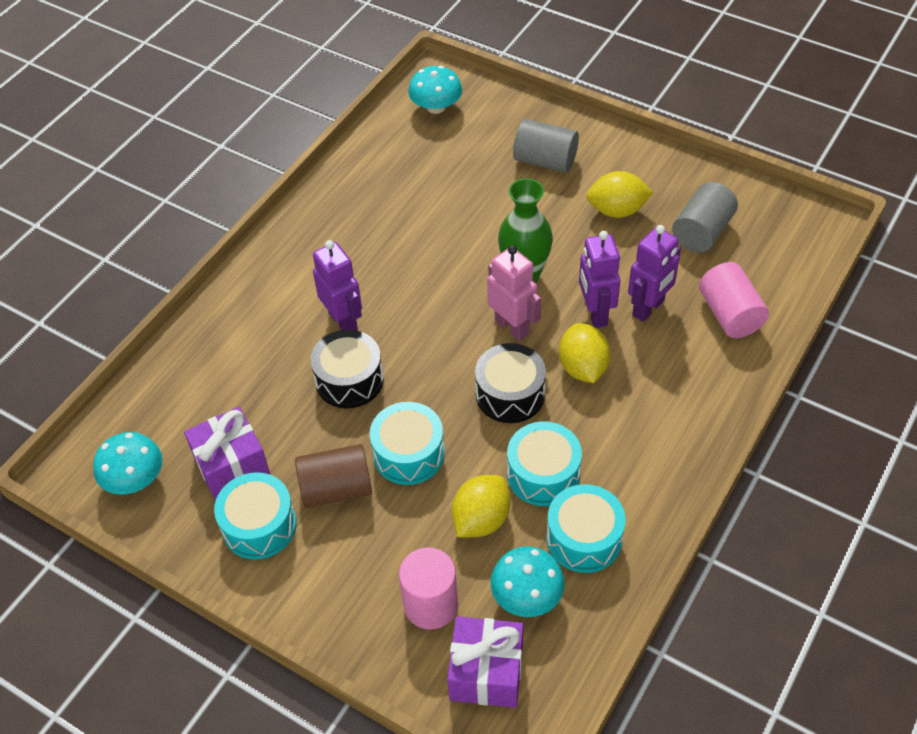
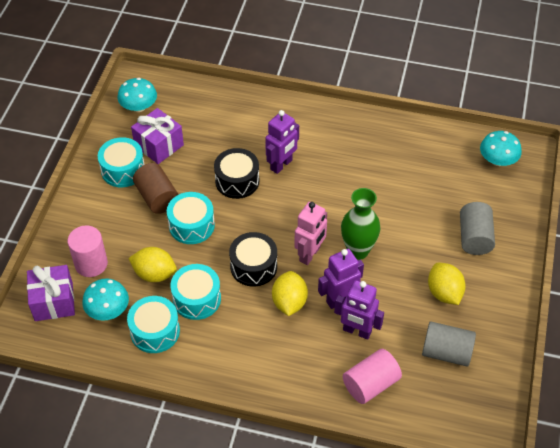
camera: 70 degrees right, 0 degrees up
(583, 367) = (289, 302): yellow lemon -> yellow lemon turned 60 degrees counterclockwise

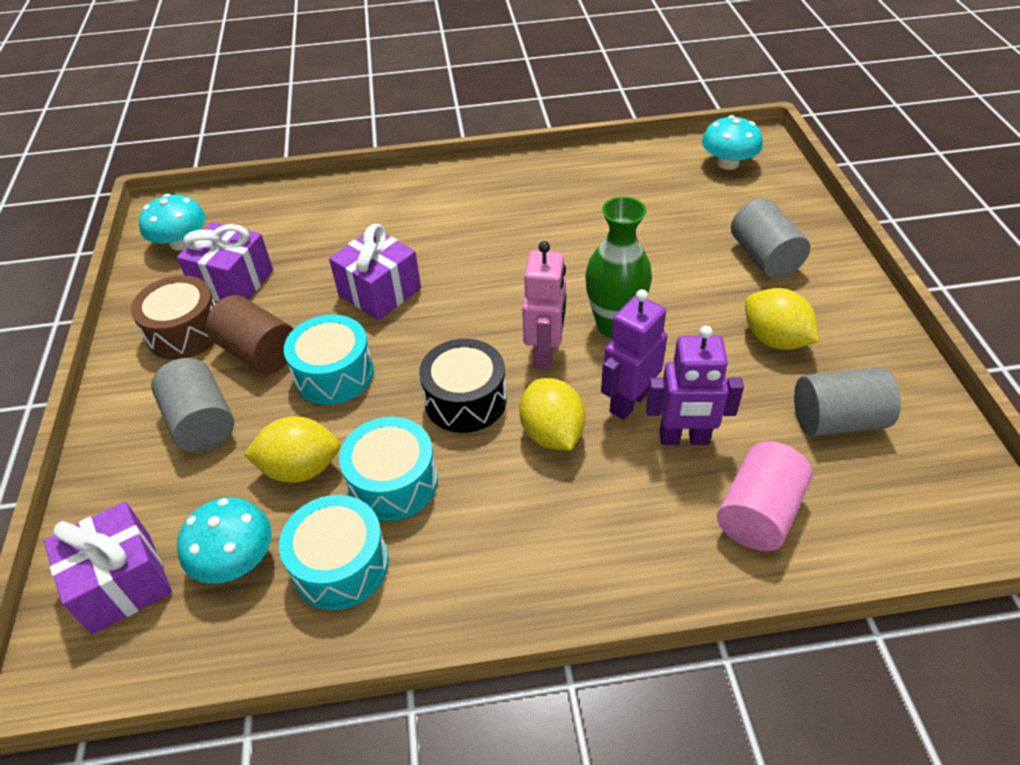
camera: 20 degrees left, 5 degrees down
(91, 264) = (176, 491): pink cylinder -> none
(114, 230) = (201, 422): none -> grey cylinder
(123, 170) = (185, 332): turquoise drum -> brown drum
(237, 181) = (380, 292): black drum -> purple gift
(281, 165) = (437, 252): purple robot -> none

